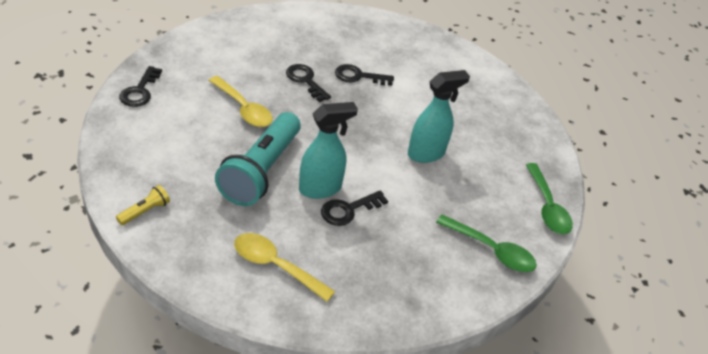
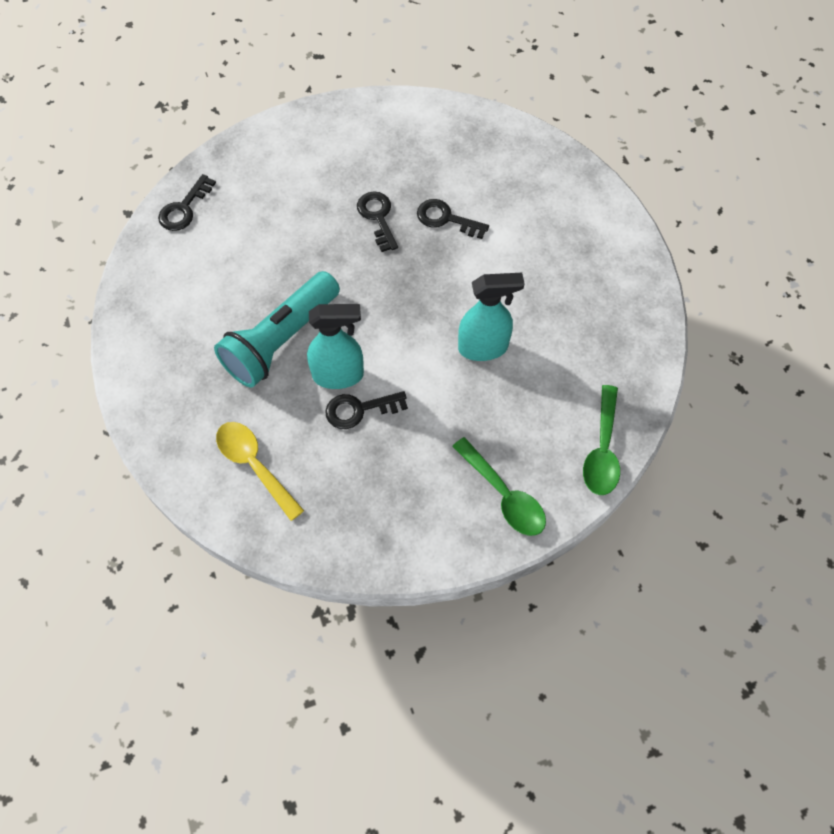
camera: 25 degrees right, 20 degrees up
(145, 211) = (144, 372): yellow flashlight -> none
(243, 109) = (290, 250): yellow spoon -> none

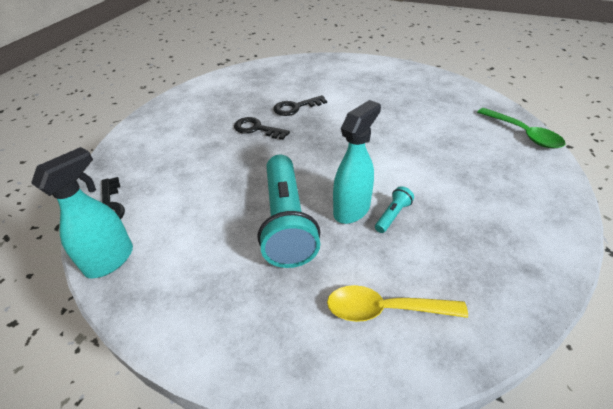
camera: 45 degrees left, 20 degrees down
(359, 409) = (393, 215): black key -> turquoise flashlight
(483, 347) = (402, 138): turquoise spray bottle -> turquoise spray bottle (110, 260)
(503, 495) = (529, 187): green spoon -> none

